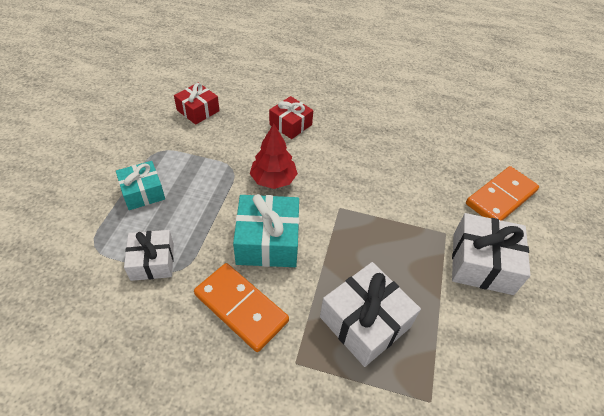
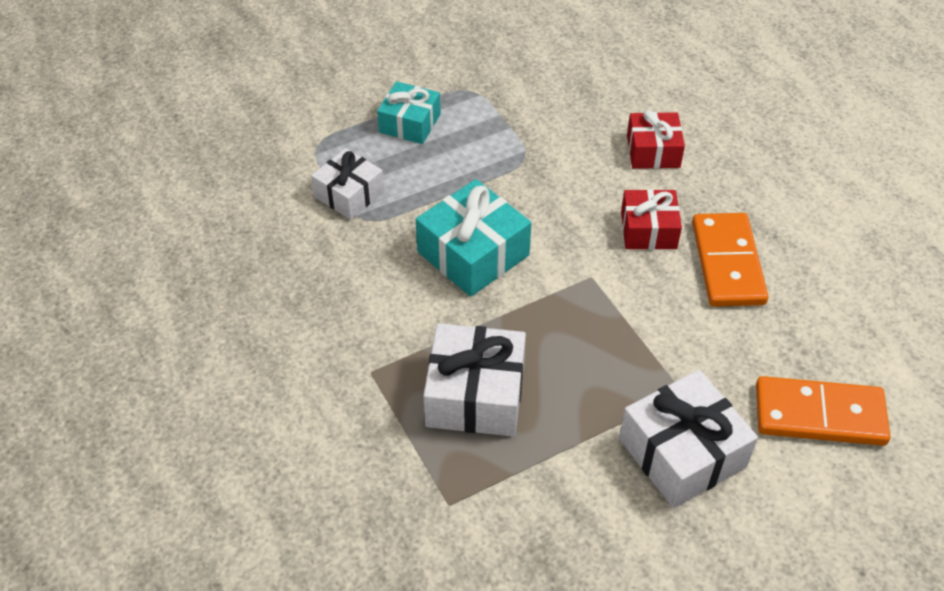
camera: 50 degrees right, 0 degrees up
(198, 110) = (563, 70): red gift -> red gift (648, 230)
(241, 307) = (378, 291): orange domino -> orange domino (728, 263)
(273, 180) = (554, 198): red tree -> none

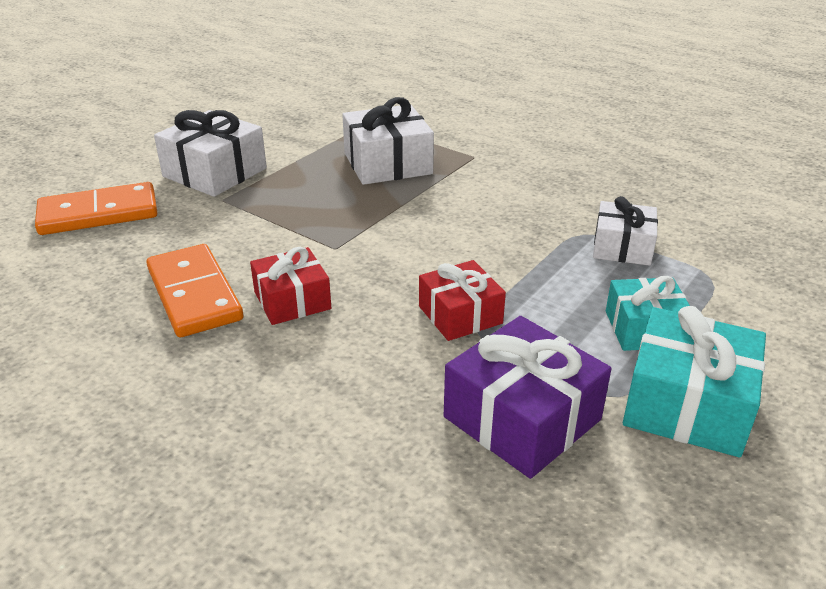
camera: 155 degrees right, 15 degrees down
(473, 253) = (459, 236): turquoise gift -> turquoise gift (687, 404)
(538, 96) = (522, 418): none -> purple gift
(653, 151) = (319, 389): red gift -> red gift (460, 315)

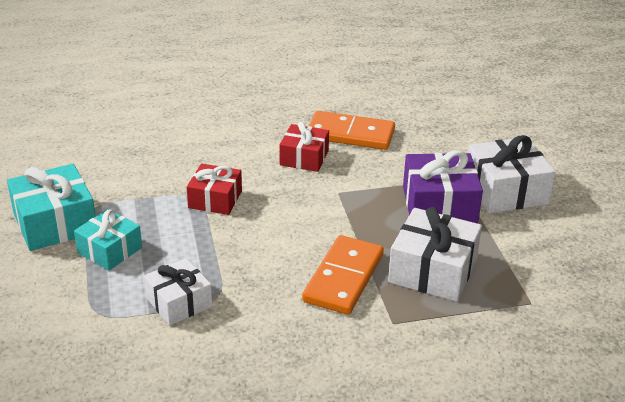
camera: 130 degrees right, 0 degrees up
(98, 214) = (487, 134): orange domino -> orange domino (343, 278)
(522, 418) = (126, 175): purple gift -> purple gift (439, 205)

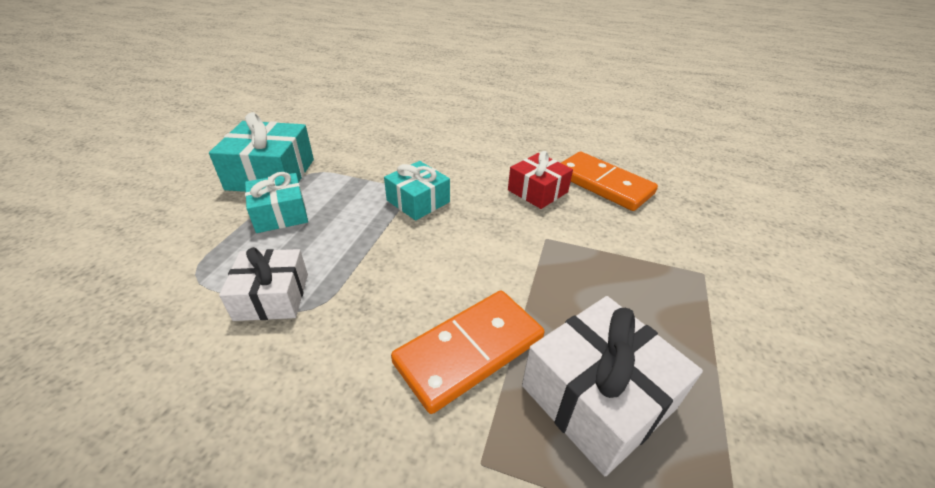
camera: 30 degrees right, 5 degrees up
(215, 199) = (418, 201): red gift -> turquoise gift
(439, 205) = (661, 299): purple gift -> none
(506, 190) = (770, 315): white gift -> none

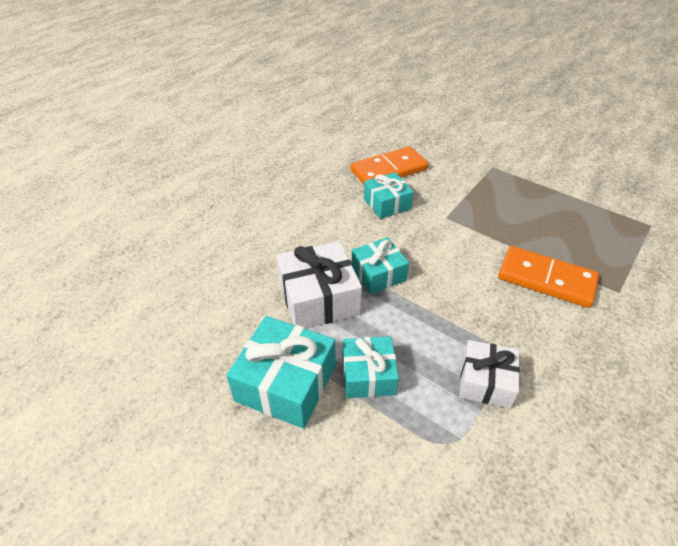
camera: 70 degrees left, 5 degrees up
(469, 350) = (546, 279): orange domino -> orange domino turned 45 degrees counterclockwise
(537, 191) = (387, 204): red gift -> turquoise gift
(598, 397) = (579, 238): white gift -> white gift (319, 298)

